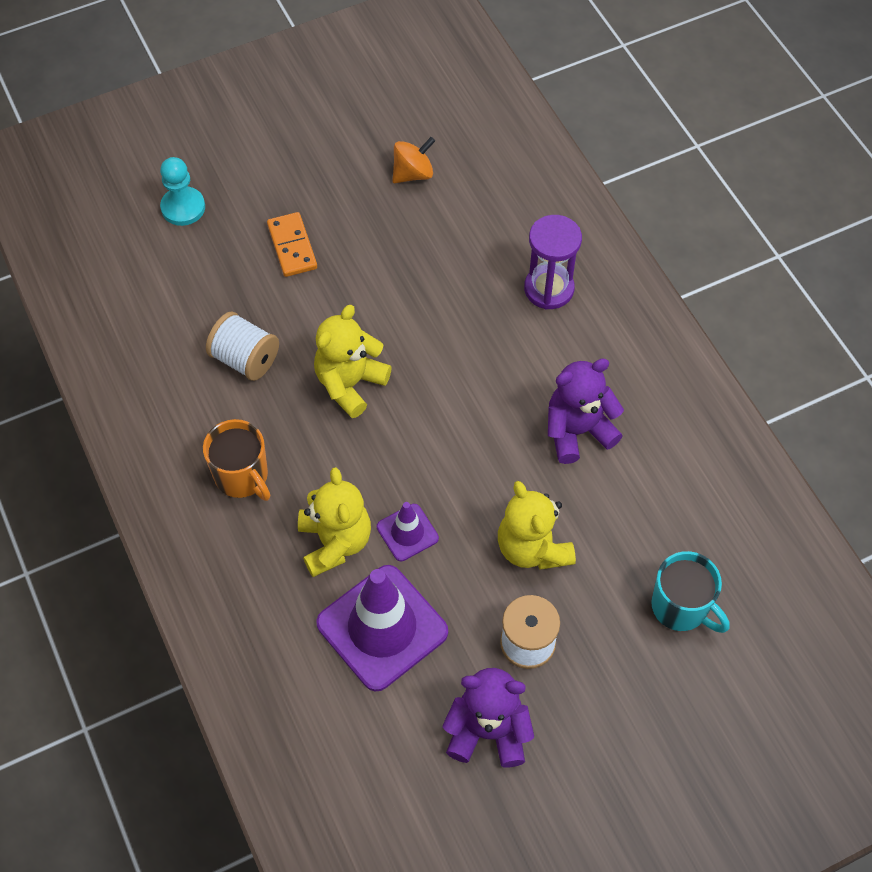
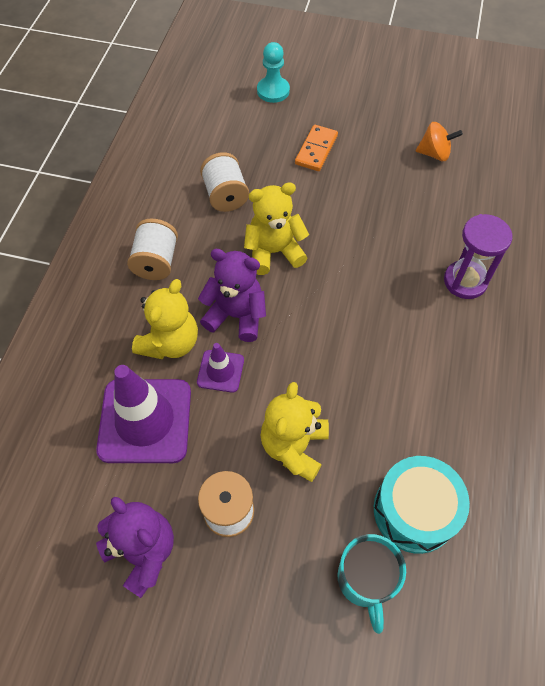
camera: 40 degrees right, 0 degrees up
(242, 476) = (156, 262): orange mug -> white spool
(577, 431) = (400, 390): purple teddy bear -> purple teddy bear (236, 315)
(673, 523) = (414, 511): none -> turquoise drum

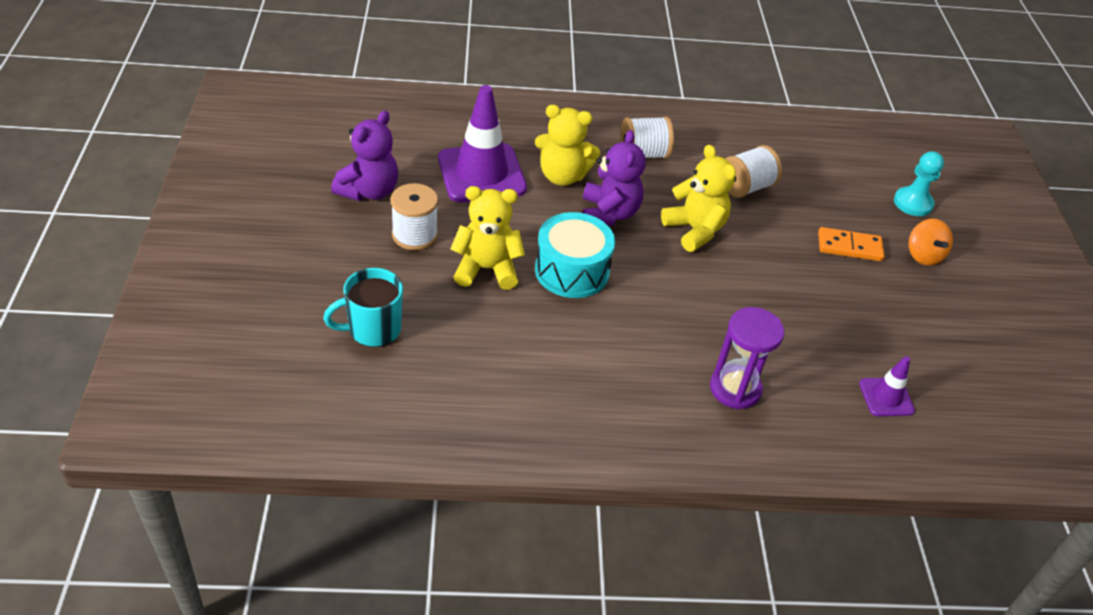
camera: 70 degrees right, 15 degrees down
(220, 371) = (546, 211): purple traffic cone -> purple traffic cone (886, 397)
(414, 511) = (447, 360): turquoise drum -> turquoise drum (572, 271)
(434, 154) = (911, 351): orange spinning top -> orange spinning top (923, 255)

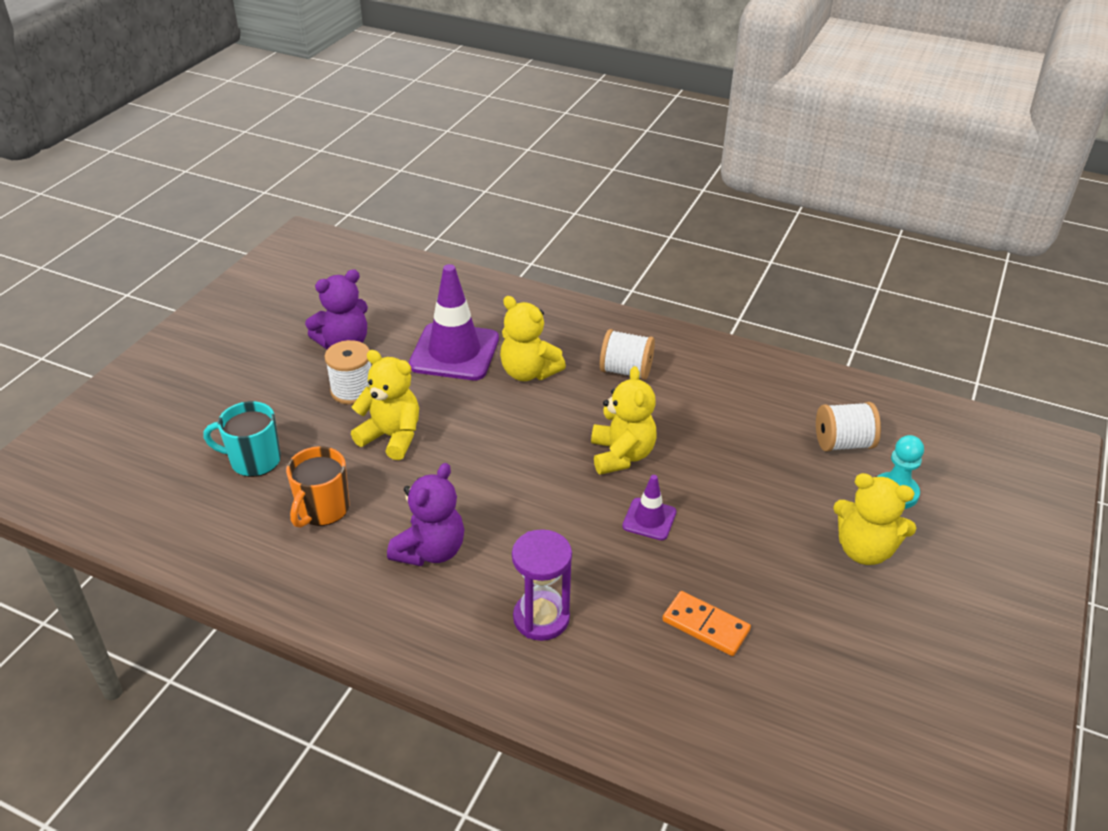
camera: 30 degrees right, 5 degrees down
(477, 355) = (322, 509): none -> orange mug
(572, 271) = (468, 460): turquoise drum -> none
(609, 213) = (546, 417): purple teddy bear -> purple teddy bear (430, 550)
(746, 187) = (710, 428): white spool -> white spool (843, 443)
(849, 247) = (781, 517): orange domino -> orange domino (705, 625)
(886, 397) = (700, 681): purple traffic cone -> purple traffic cone (649, 519)
(923, 255) = (864, 550): orange spinning top -> yellow teddy bear

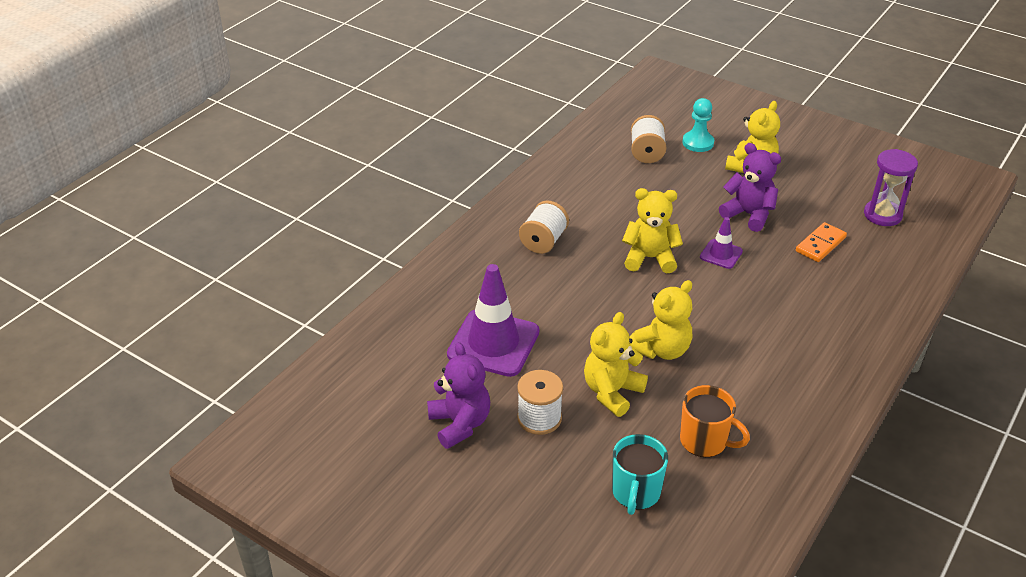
camera: 80 degrees left, 0 degrees up
(430, 550) = (754, 374): purple teddy bear -> purple teddy bear (748, 214)
(528, 372) = (534, 298): yellow teddy bear -> yellow teddy bear (661, 349)
(541, 618) = (819, 319): purple hourglass -> purple hourglass (882, 215)

